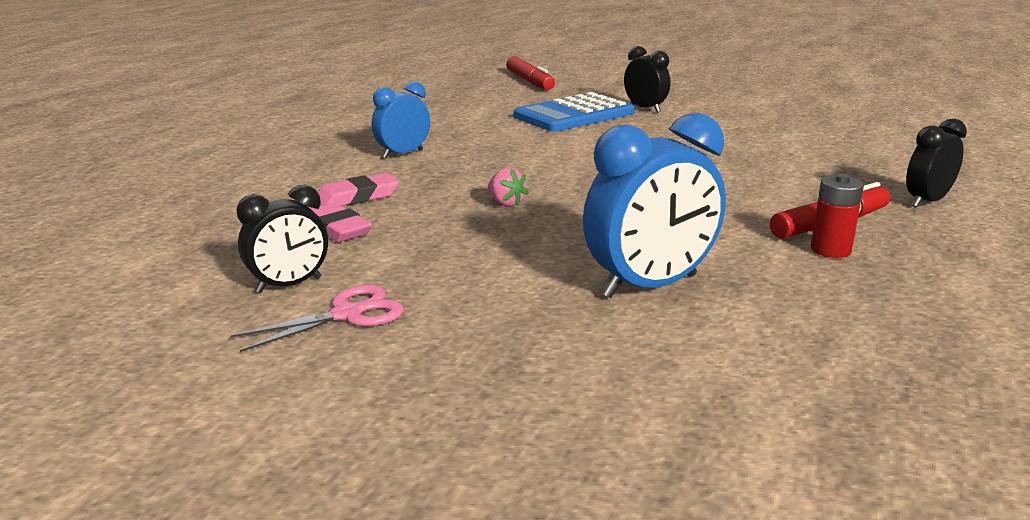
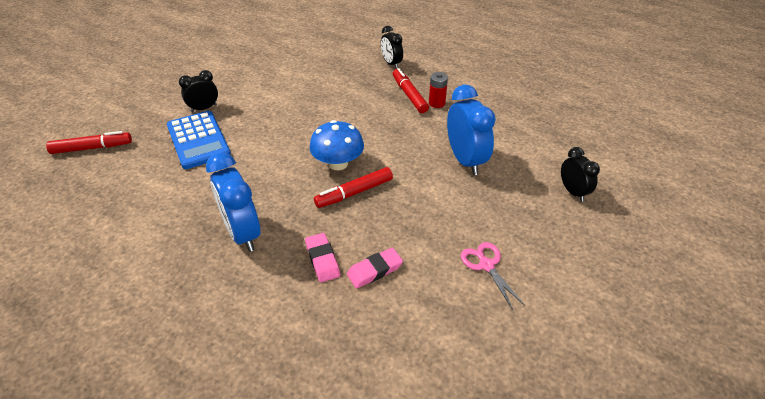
camera: 80 degrees left, 20 degrees up
(289, 285) = (451, 290): black clock -> black clock (573, 192)
(402, 154) = (242, 233): blue clock -> blue clock, size x1.69
(506, 203) = (354, 193): pink strawberry -> red marker
(572, 187) = (338, 163): none -> blue mushroom

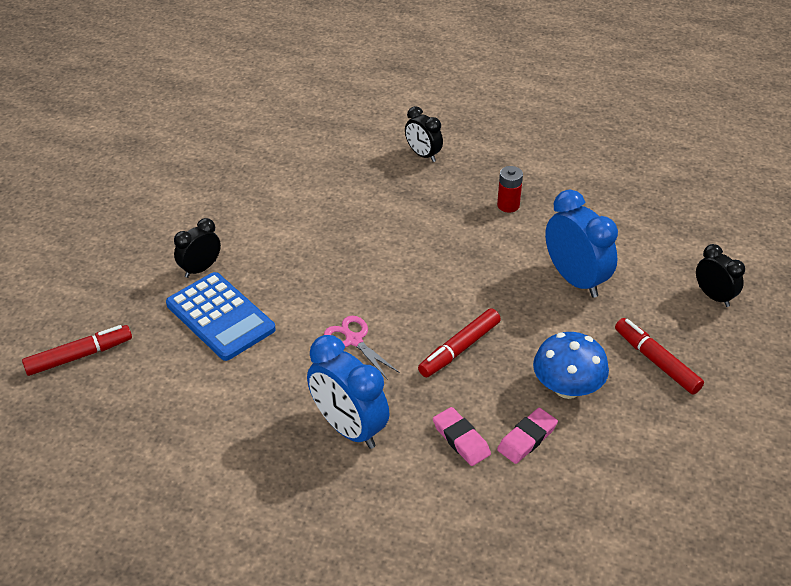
camera: 15 degrees left, 0 degrees up
(338, 163) = (421, 314): blue mushroom -> blue mushroom (567, 387)
(409, 95) = (468, 199): red marker -> red marker (656, 361)
(486, 264) = (648, 405): pink scissors -> pink scissors (353, 340)

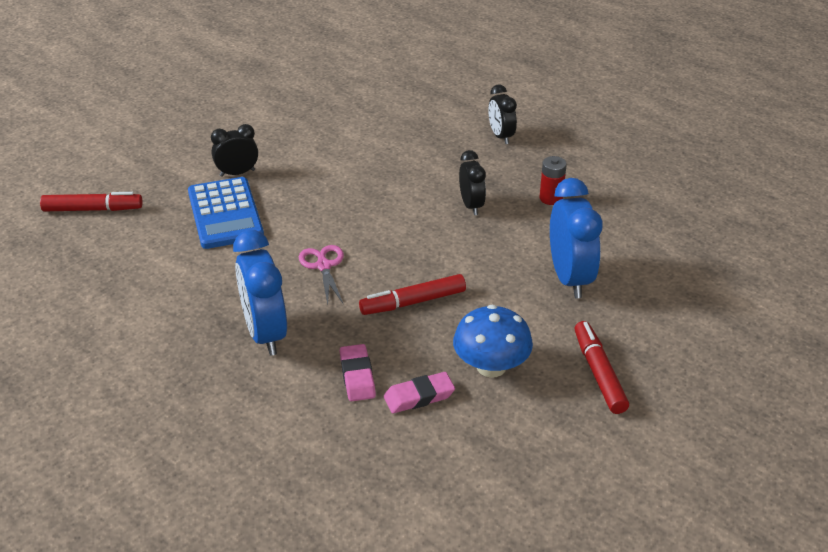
camera: 25 degrees right, 5 degrees down
(714, 296) = (704, 335): black clock -> black clock (471, 205)

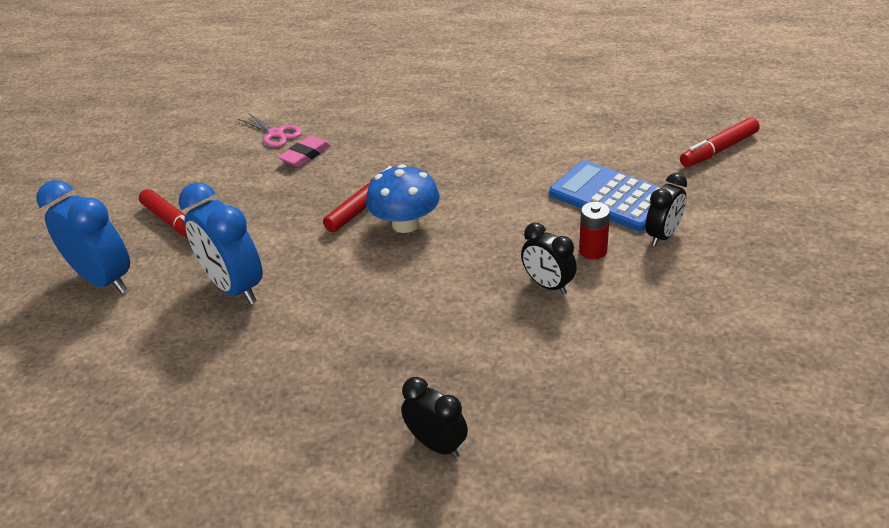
camera: 150 degrees right, 0 degrees up
(265, 334) = (453, 140): blue clock -> blue clock (105, 280)
(323, 265) = (469, 198): pink scissors -> pink scissors (276, 134)
(357, 376) = (360, 147): pink eraser -> none
(471, 205) = (390, 318): black clock -> black clock (548, 285)
(491, 366) = (265, 192): blue mushroom -> blue mushroom (405, 224)
(551, 198) = (305, 373): red battery -> red battery (593, 251)

